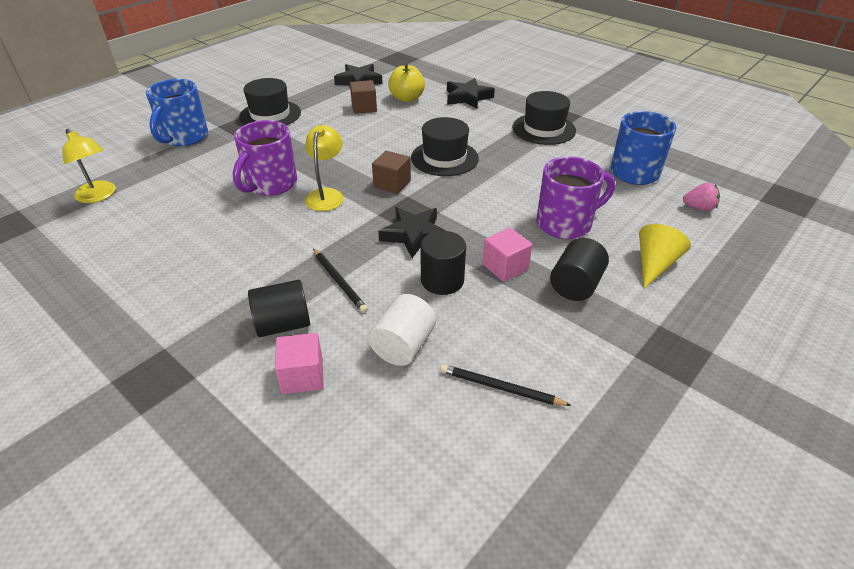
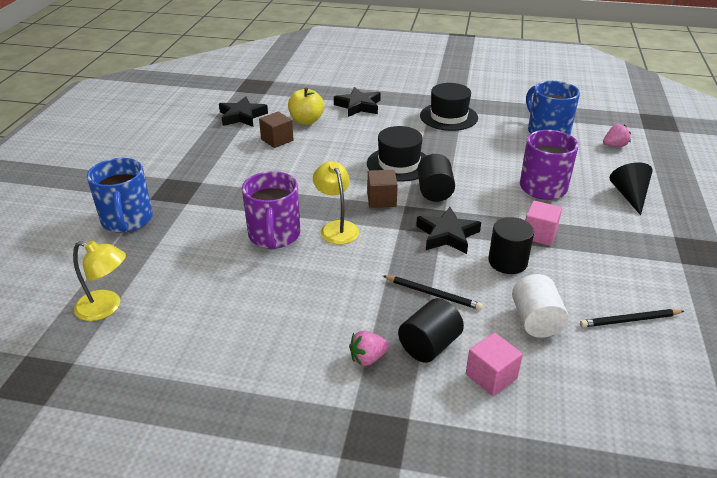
camera: 30 degrees left, 5 degrees down
(223, 312) = (368, 358): none -> pink strawberry
(270, 115) = (192, 172): black hat -> none
(575, 285) = (598, 229): black cylinder -> black cylinder (434, 191)
(654, 264) = (629, 196): yellow cone -> black cone

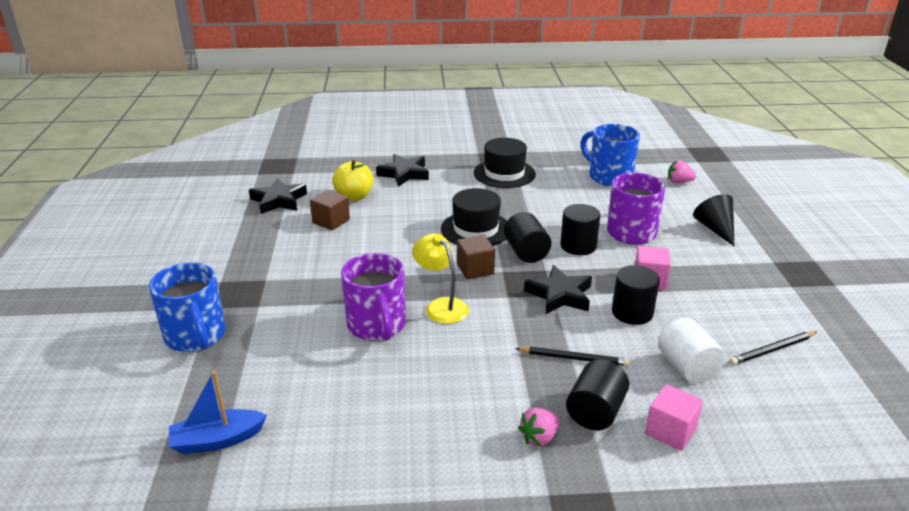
camera: 15 degrees left, 5 degrees down
(106, 307) = (217, 440): yellow lamp -> blue boat
(486, 192) = (578, 246): none -> black cylinder
(614, 145) = (679, 182): pink strawberry -> pink strawberry turned 135 degrees counterclockwise

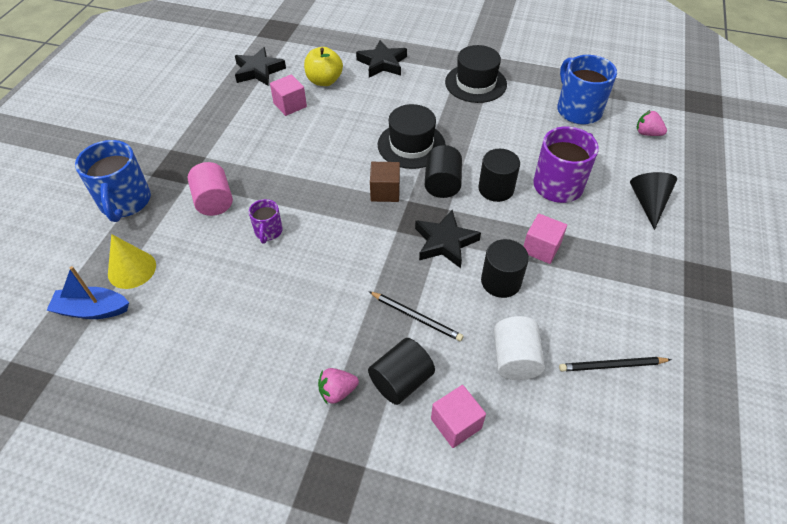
camera: 20 degrees right, 20 degrees up
(242, 393) = (132, 269): none -> yellow cone
(300, 314) = (214, 201): none -> pink cylinder
(331, 221) = (290, 105): brown cube -> pink cube
(377, 326) = (268, 232): purple mug -> purple mug, size x0.53
(441, 306) = (333, 225): yellow lamp -> none

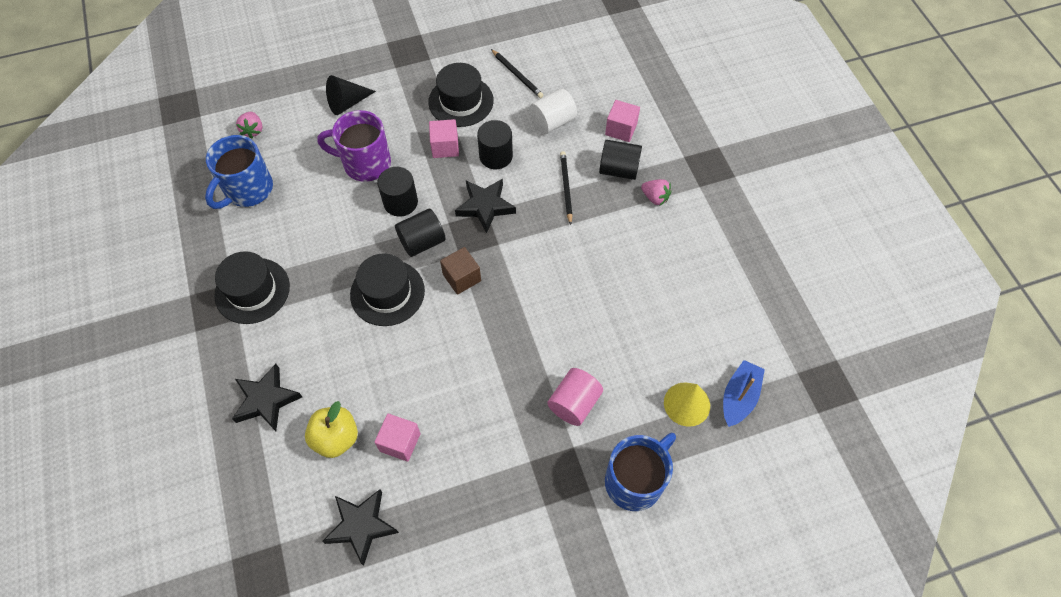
camera: 125 degrees left, 10 degrees up
(92, 310) = (739, 397): blue boat -> blue boat turned 120 degrees counterclockwise
(268, 232) = (571, 333): purple mug -> none
(598, 291) = (461, 101): none -> black hat

